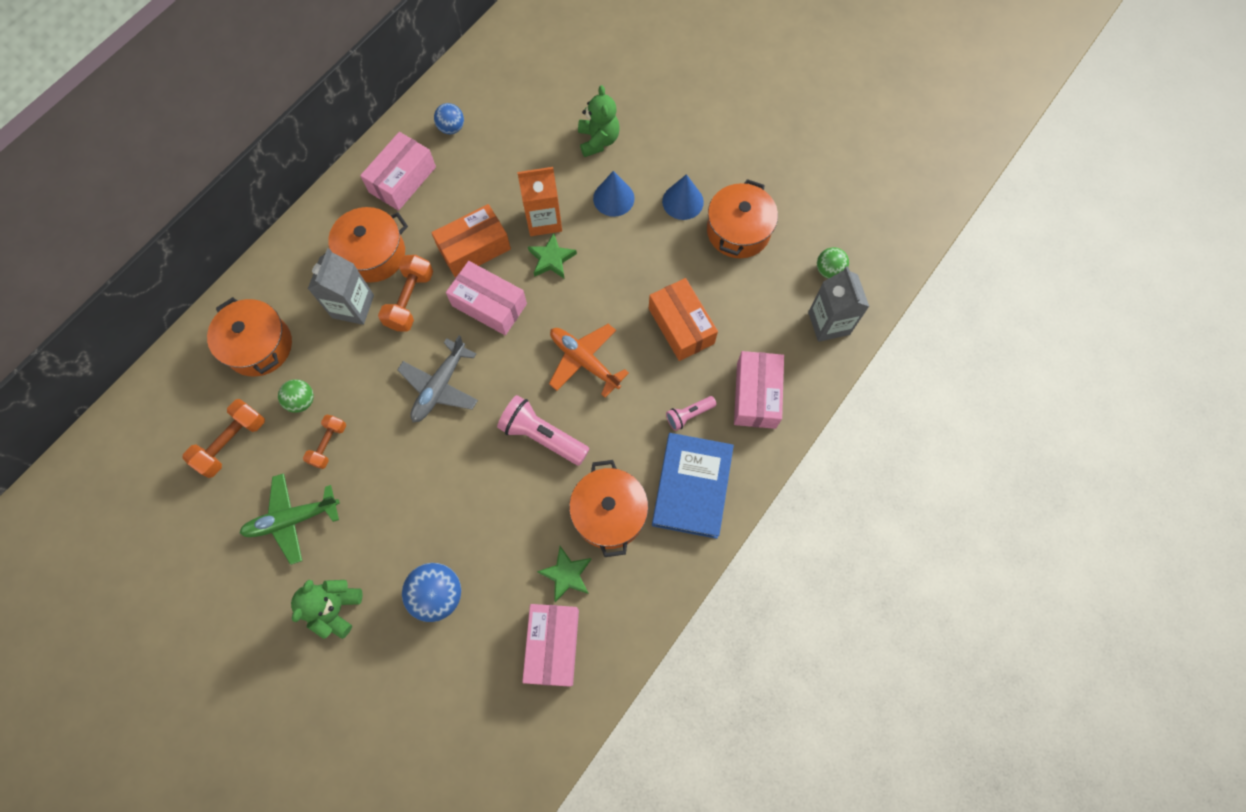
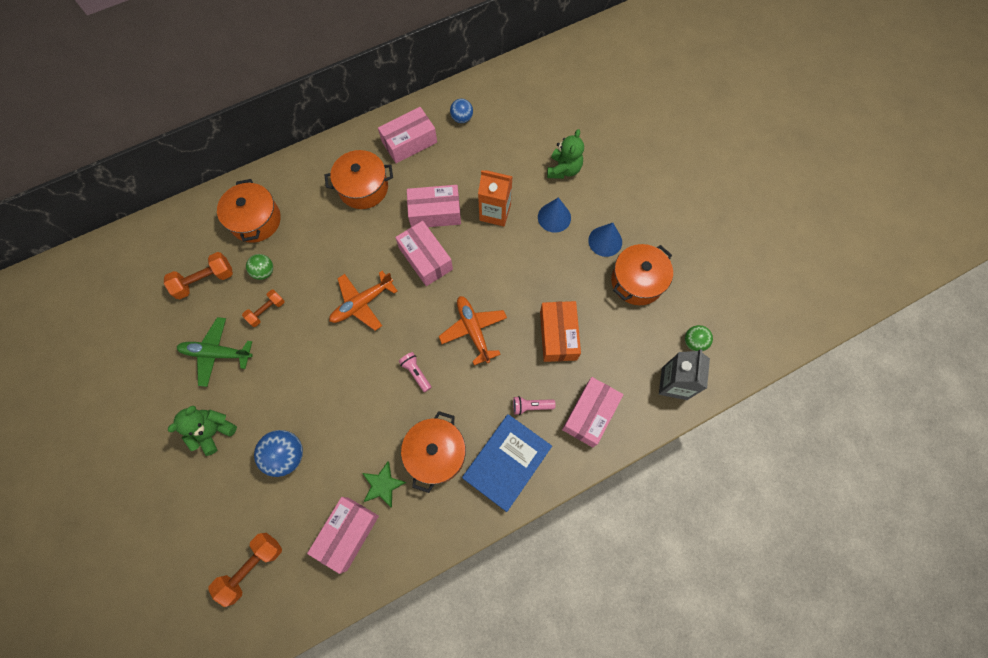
camera: 25 degrees right, 0 degrees up
(353, 306) = (331, 219): grey carton -> none
(410, 300) = (372, 231): orange dumbbell -> orange dumbbell (252, 567)
(440, 387) = (362, 303): grey plane -> orange plane
(474, 248) = (435, 213): orange box -> pink box
(542, 436) = (416, 373): pink flashlight -> pink flashlight, size x0.56
(551, 259) = (486, 244): green star -> none

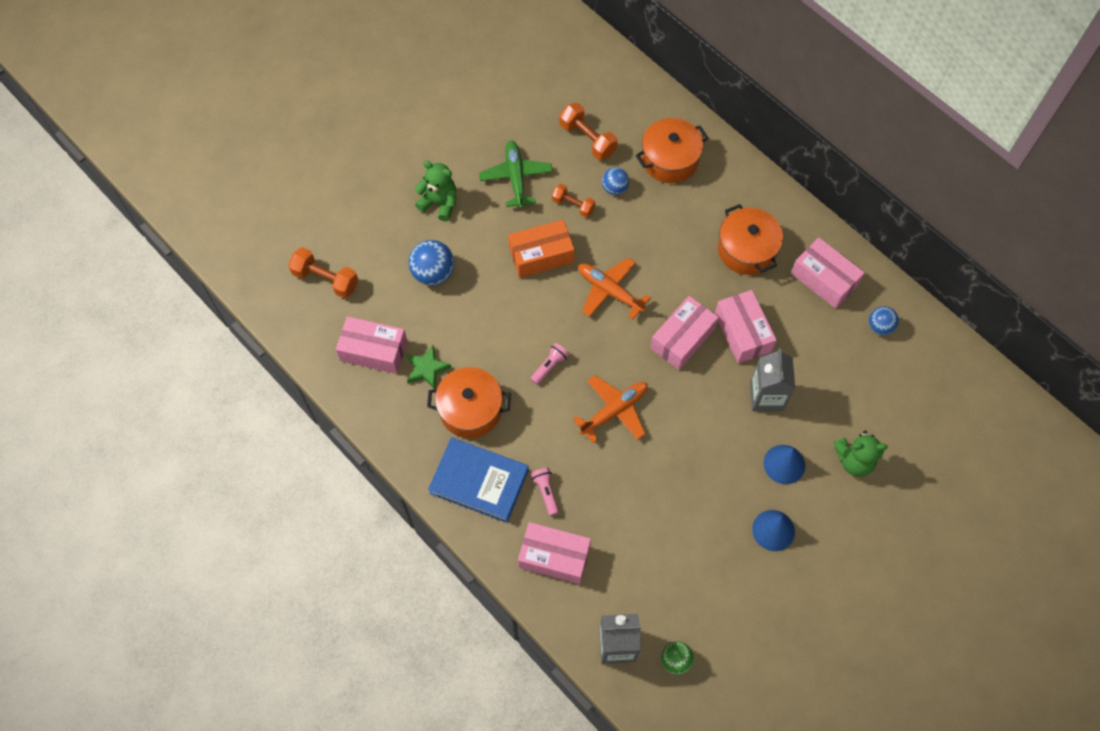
camera: 75 degrees right, 5 degrees down
(264, 272) = (614, 188): green ball -> blue ball
(495, 212) = (766, 396): orange carton -> grey carton
(558, 335) = (636, 502): orange box -> orange box (541, 255)
(637, 281) = (732, 578): orange pot -> none

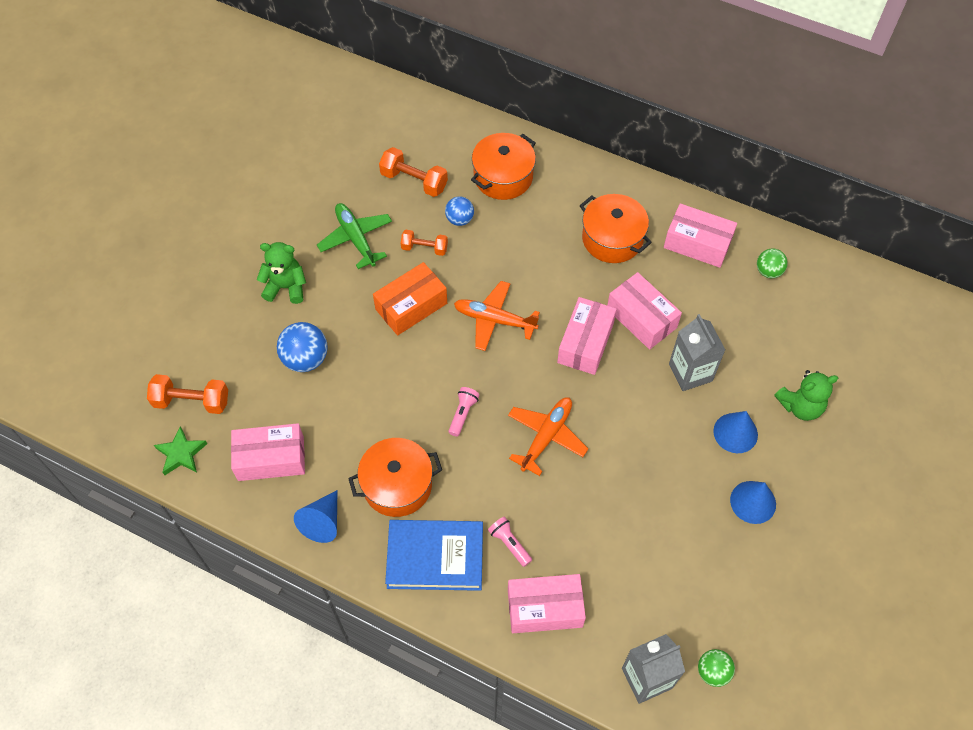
camera: 20 degrees left, 5 degrees down
(397, 419) = (322, 522): none -> blue cone
(427, 369) = (335, 458): green star -> green star (181, 453)
(880, 327) = (768, 271): blue ball -> green ball

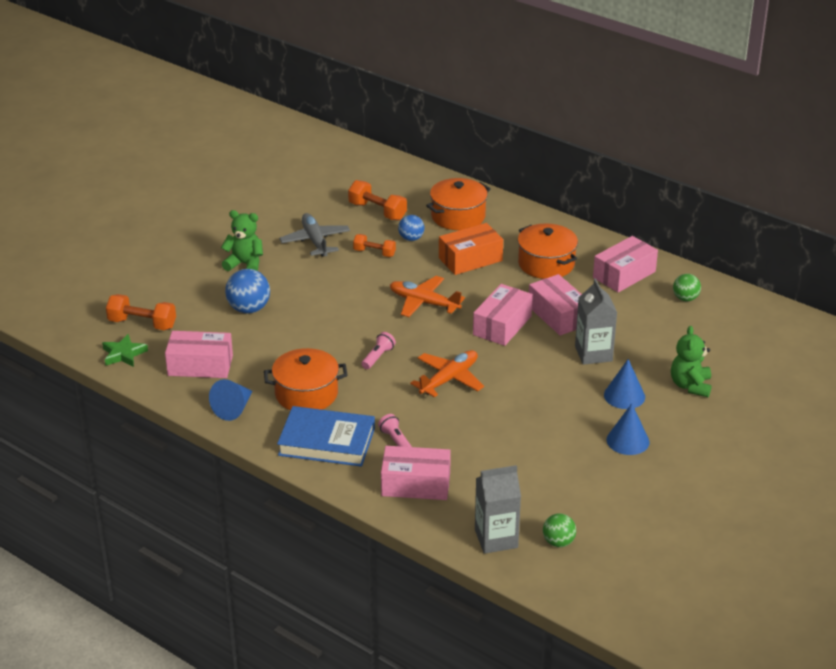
camera: 10 degrees right, 25 degrees down
(356, 238) = (315, 241): green plane -> grey plane
(411, 306) = (352, 287): orange box -> orange box (470, 259)
(697, 243) = (624, 274): pink box -> pink box turned 75 degrees counterclockwise
(800, 406) = (690, 386): green teddy bear -> green teddy bear turned 105 degrees clockwise

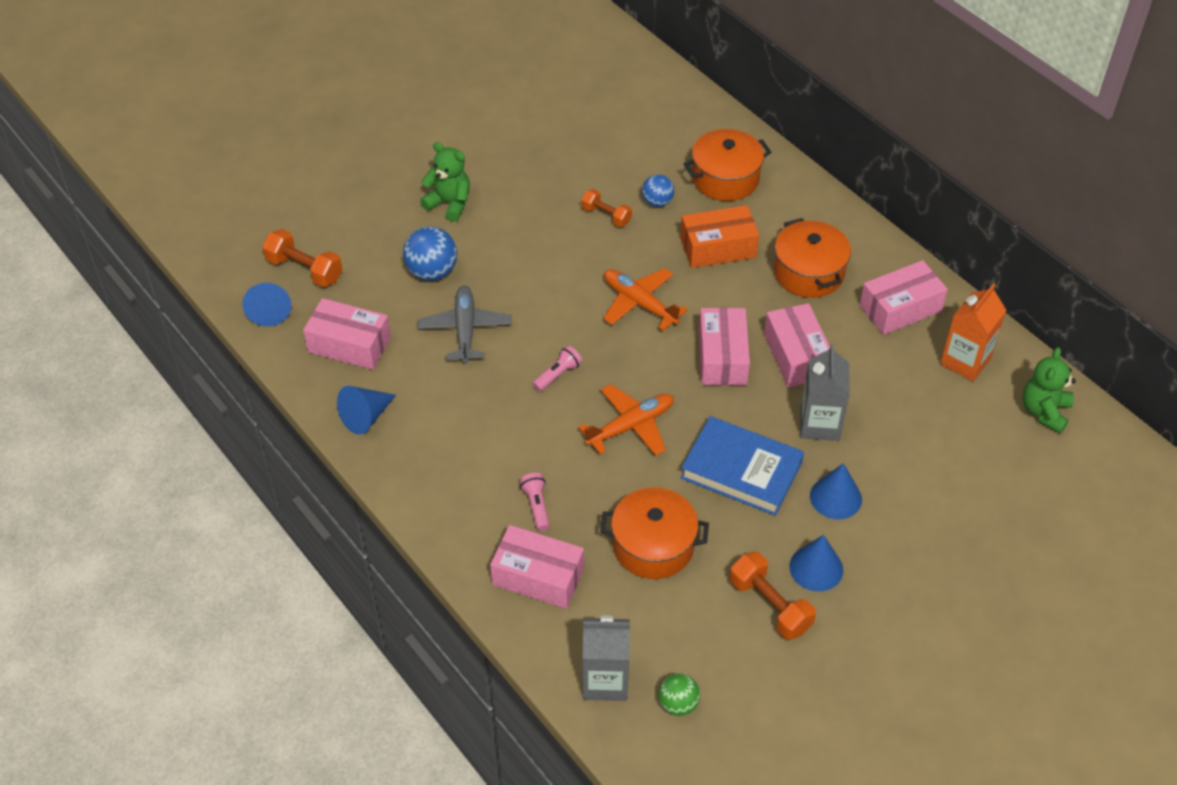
camera: 15 degrees right, 15 degrees up
(124, 354) = (269, 310): green star -> blue cone
(306, 394) = (456, 413): orange pot -> orange pot (653, 546)
(315, 241) = (542, 184): grey plane -> grey plane (465, 329)
(327, 441) = (456, 489): blue book -> blue book (741, 470)
(377, 211) = (631, 153): orange dumbbell -> orange dumbbell (770, 605)
(502, 325) = (722, 357): pink box -> pink box turned 45 degrees counterclockwise
(685, 298) = (965, 361): green ball -> orange carton
(690, 386) = (924, 500): green teddy bear -> green teddy bear (1044, 411)

